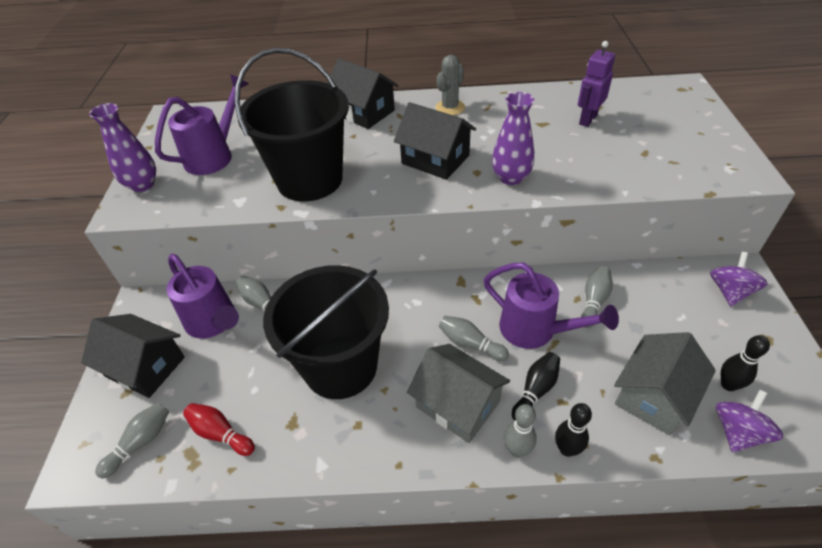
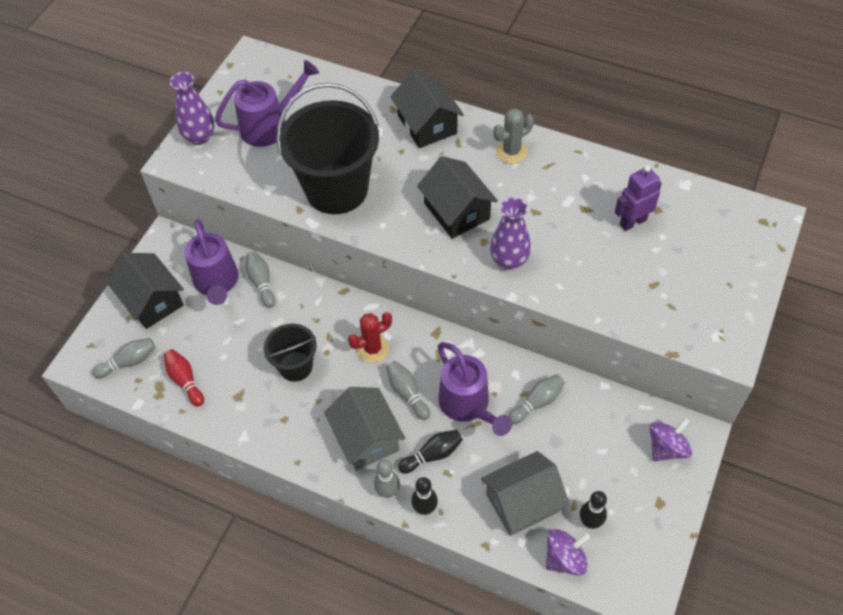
camera: 25 degrees right, 10 degrees up
(340, 366) = (295, 366): black bucket -> black bucket, size x0.53
(410, 318) = (372, 348): none -> red cactus

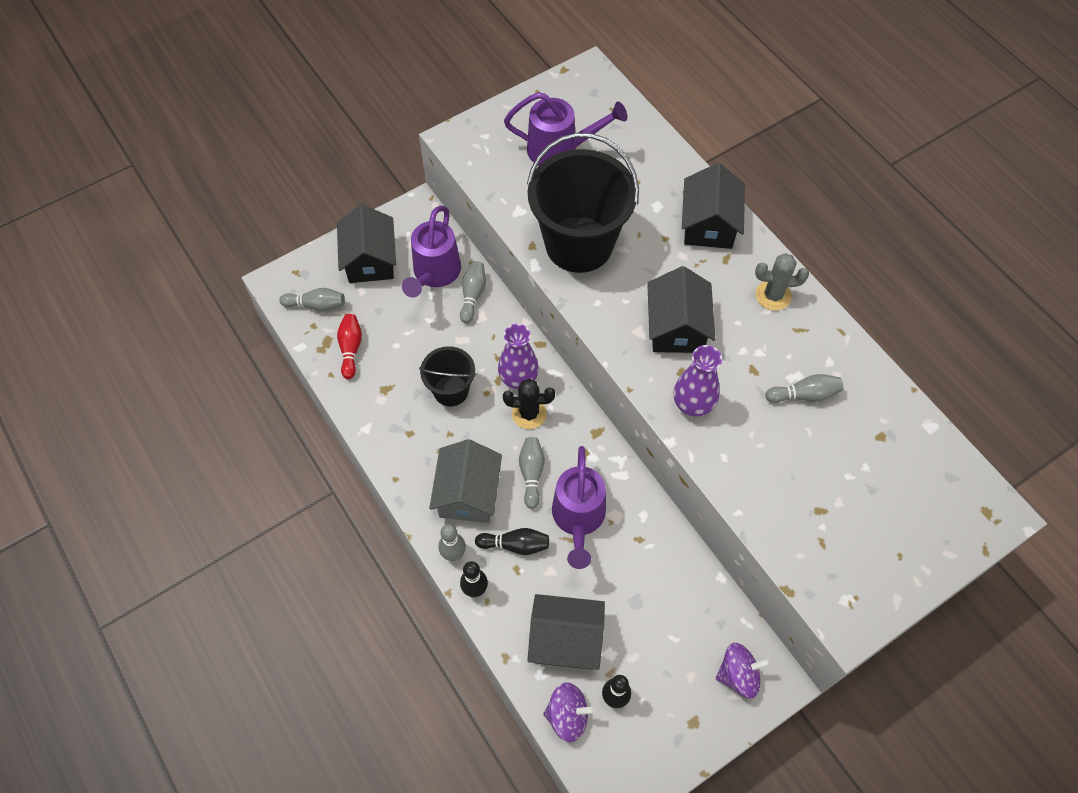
camera: 30 degrees right, 5 degrees up
(200, 137) = (490, 128): purple vase -> purple vase (518, 378)
(372, 348) = (529, 414): red cactus -> black cactus
(522, 502) = (565, 639): grey house -> black house
(537, 402) = (644, 555): grey bowling pin -> grey bowling pin (804, 395)
(632, 222) = (845, 434): purple robot -> none

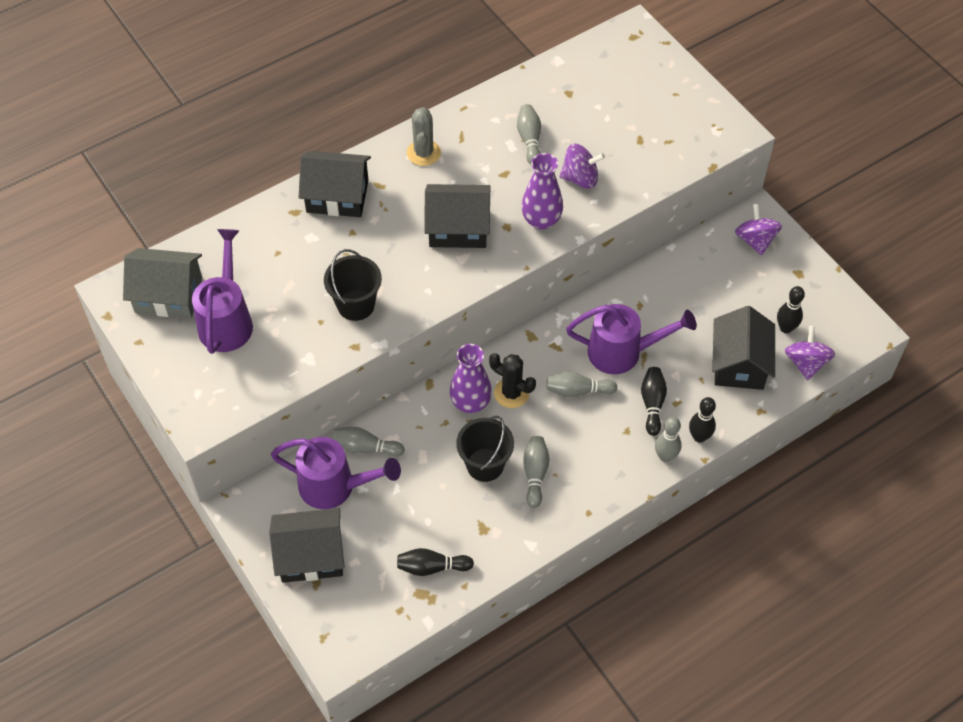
camera: 90 degrees left, 5 degrees down
(316, 305) = (371, 609): grey bowling pin -> grey bowling pin (535, 474)
(351, 349) = (432, 567): red bowling pin -> black bowling pin
(468, 493) = (601, 445): grey house -> grey house (168, 295)
(529, 414) = (511, 393): black cactus -> black cactus turned 60 degrees counterclockwise
(579, 244) = (356, 305): black bucket -> black bucket, size x0.53
(754, 444) = (580, 178): none -> purple spinning top

